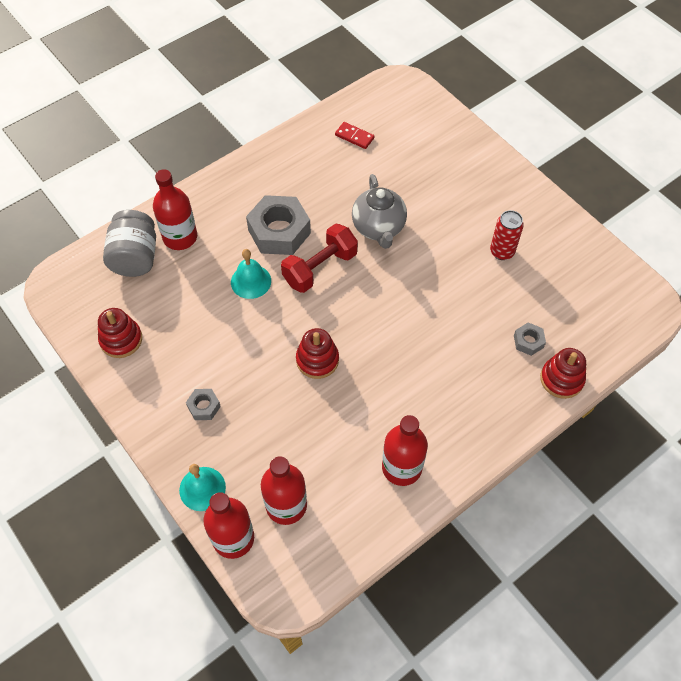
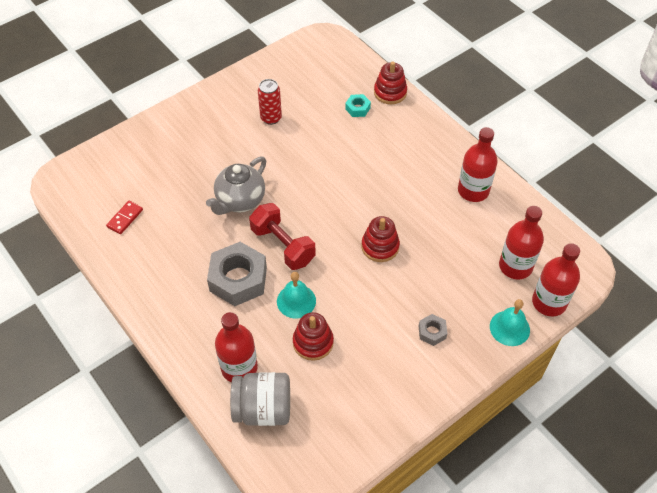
camera: 90 degrees left, 5 degrees down
(121, 340) = (364, 411): red stacking toy -> red stacking toy (313, 342)
(378, 228) = (240, 201): grey teapot -> grey teapot turned 135 degrees clockwise
(528, 341) = (357, 108): grey nut -> turquoise nut

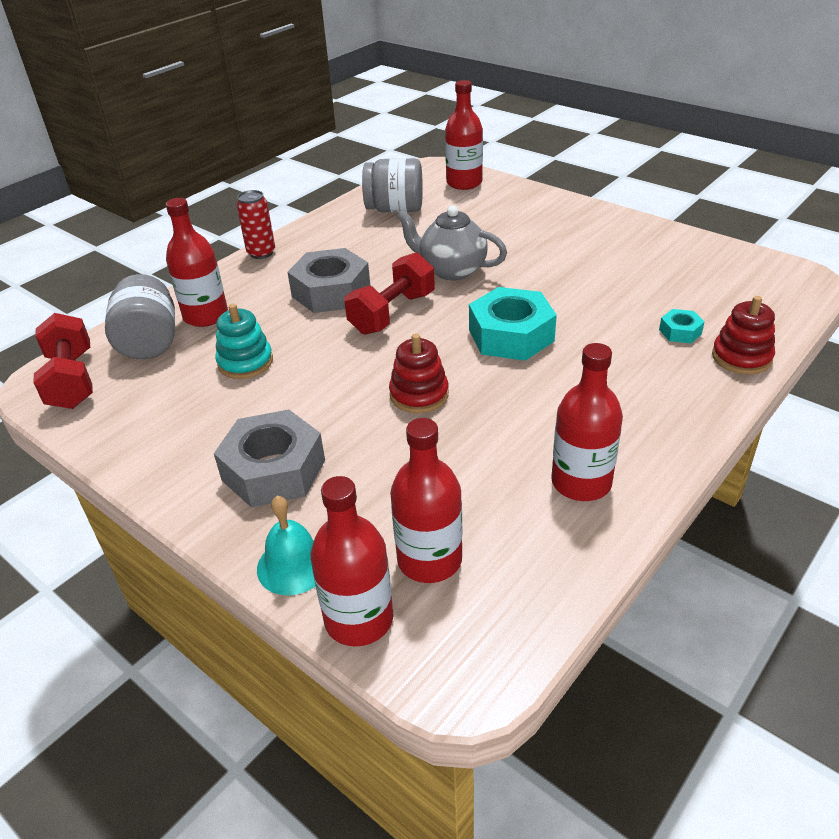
camera: 80 degrees right, 15 degrees down
(103, 164) = (464, 183): none -> red bottle
(125, 218) = (395, 209): red domino -> grey jar
(271, 118) = (605, 266): red can -> red can (261, 253)
(296, 301) = (307, 338): turquoise bell -> none
(297, 464) = (72, 380): none -> red dumbbell
(313, 342) = (245, 362): red stacking toy -> turquoise stacking toy
(333, 187) = (511, 335): none -> turquoise nut
(432, 332) = (274, 470): grey nut -> grey nut, size x2.13

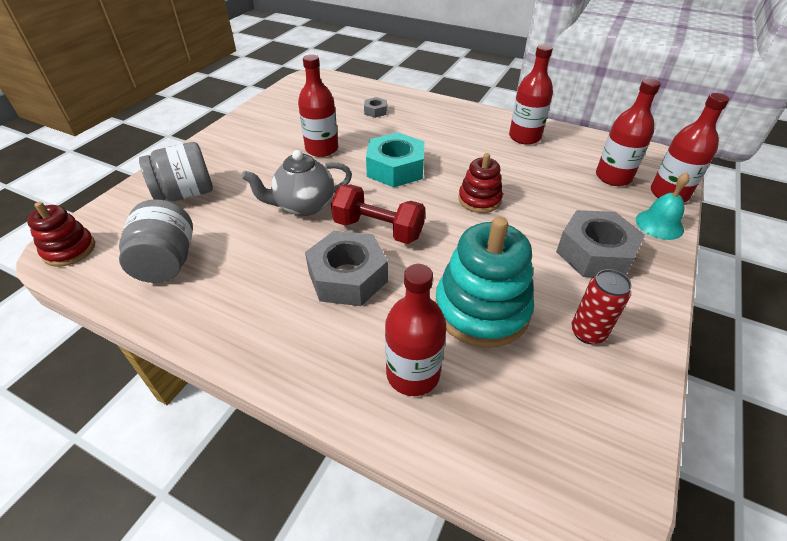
camera: 105 degrees left, 5 degrees up
(72, 380) = (579, 469): red dumbbell -> none
(149, 342) = (479, 413): grey jar -> grey jar (186, 194)
(245, 362) = (481, 309): turquoise stacking toy -> turquoise stacking toy, size x1.75
(261, 253) = (262, 364): red can -> red can (588, 332)
(451, 270) = (304, 206): grey teapot -> grey teapot turned 60 degrees clockwise
(464, 183) = (115, 219): red bottle -> red bottle (322, 149)
(680, 332) = (375, 111): turquoise nut -> grey nut
(741, 357) = (396, 95): red stacking toy -> red stacking toy (69, 250)

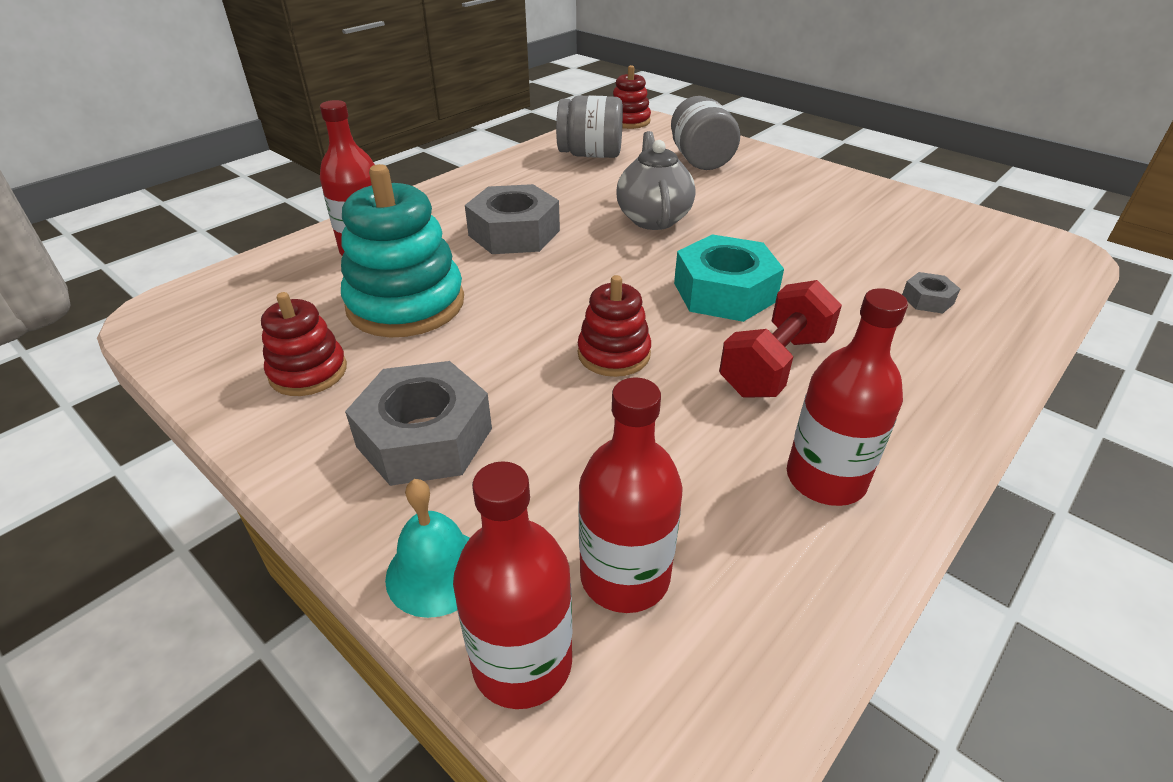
camera: 105 degrees right, 5 degrees down
(322, 149) = (791, 239): red bottle -> none
(378, 229) = (584, 260): red dumbbell -> red dumbbell (775, 365)
(588, 332) = (308, 372): red can -> red stacking toy

